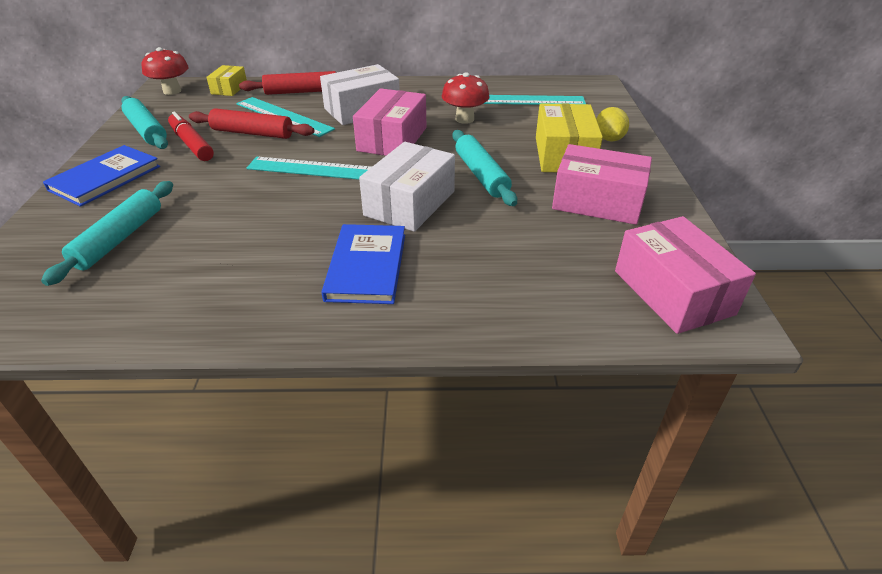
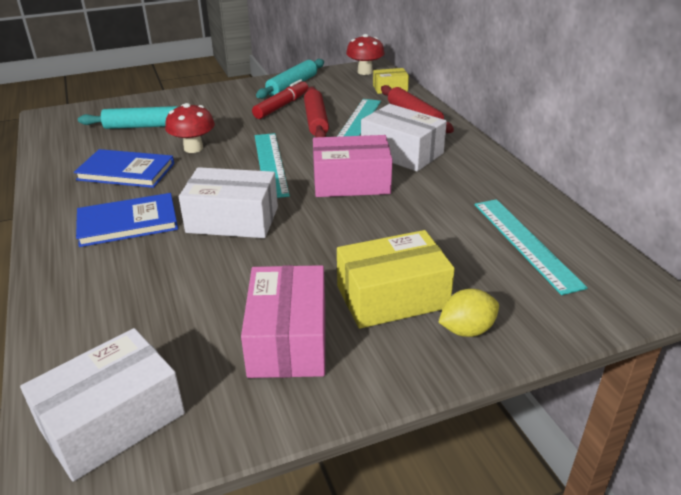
camera: 70 degrees right, 5 degrees down
(105, 178) = (216, 97): blue book -> blue book (126, 172)
(464, 119) = (431, 212): red mushroom -> red mushroom (193, 148)
(481, 175) = (307, 247): turquoise rolling pin -> none
(673, 292) = (112, 421): pink box -> white box

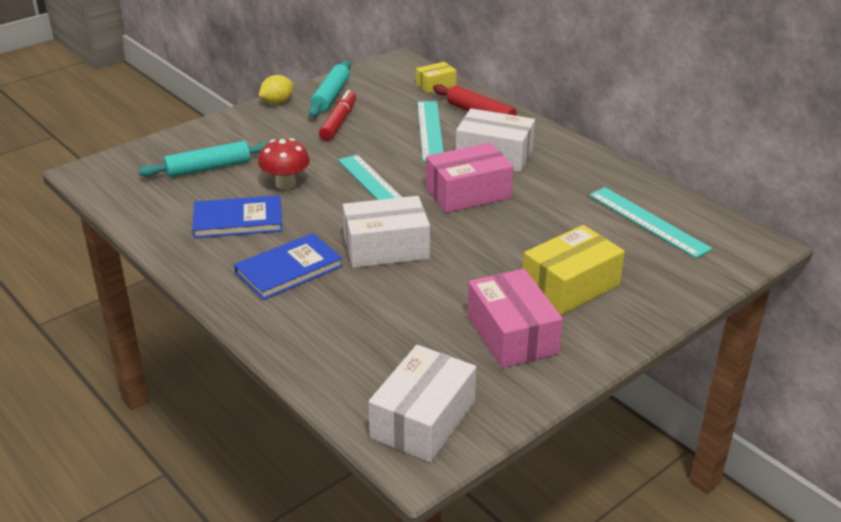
camera: 20 degrees left, 0 degrees up
(316, 121) = (387, 134): red rolling pin -> none
(365, 72) = (396, 68): red mushroom -> none
(466, 330) = (641, 298): yellow lemon -> yellow lemon (277, 102)

